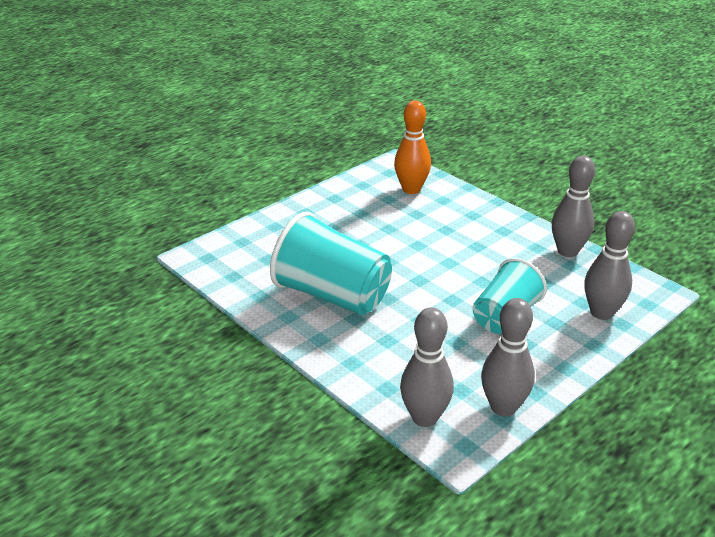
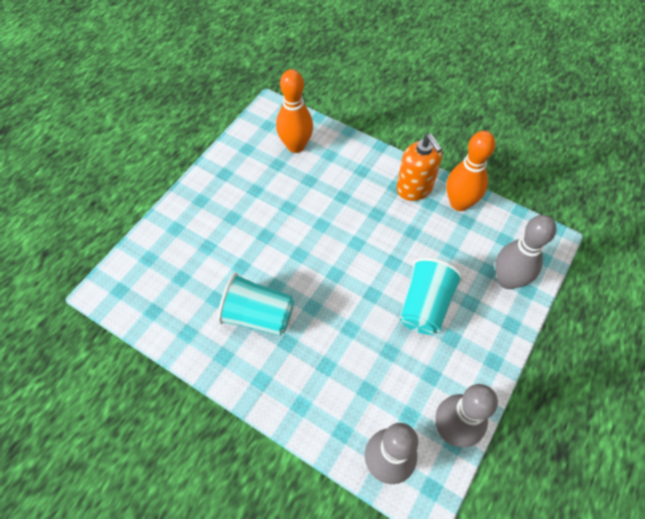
camera: 15 degrees left, 25 degrees up
(332, 295) = (258, 316): turquoise cup -> turquoise cup, size x0.65
(523, 234) = (414, 188): none -> orange soap dispenser
(567, 251) = (459, 203): grey bowling pin -> orange bowling pin

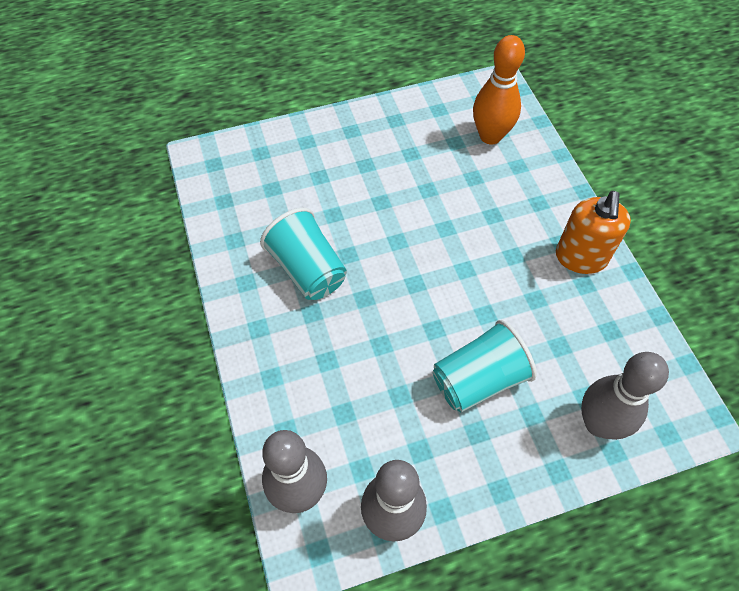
camera: 40 degrees right, 0 degrees up
(459, 203) = (619, 306): orange bowling pin -> none

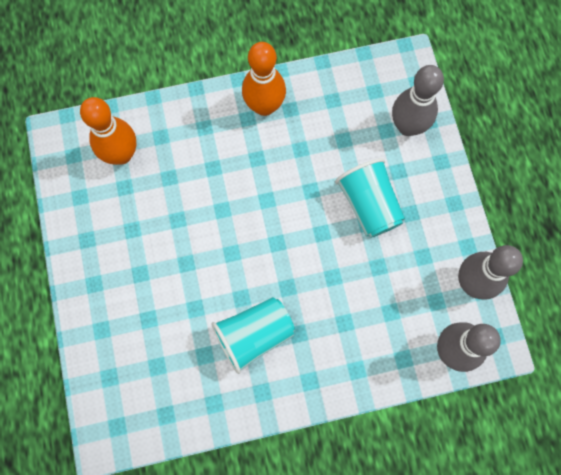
camera: 85 degrees left, 15 degrees up
(581, 257) = (264, 106): orange soap dispenser -> orange bowling pin

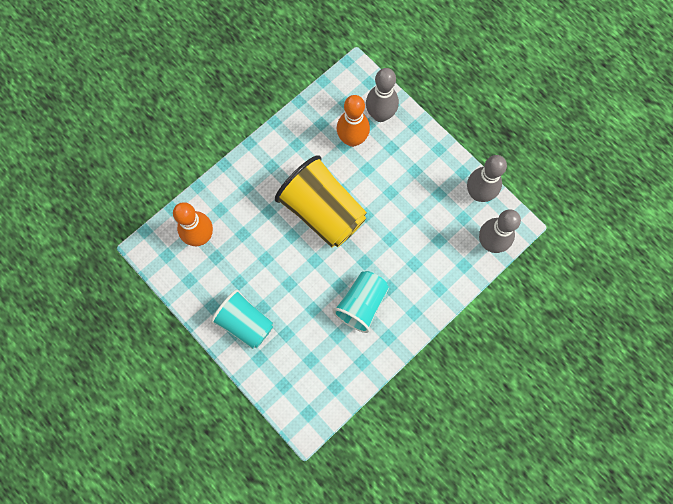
camera: 30 degrees left, 0 degrees up
(264, 106) = (278, 151): orange bowling pin -> orange bowling pin (352, 139)
(274, 202) = (323, 212): none -> yellow cup
(368, 205) = (385, 180): turquoise cup -> turquoise cup (245, 323)

